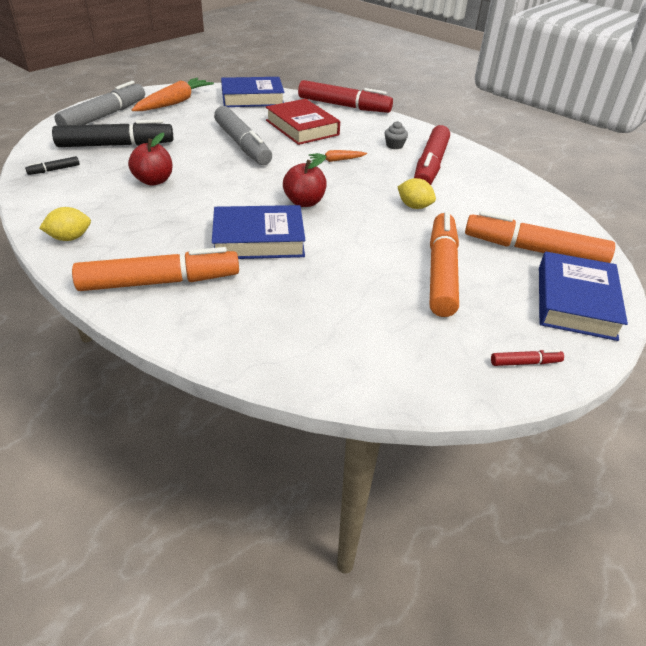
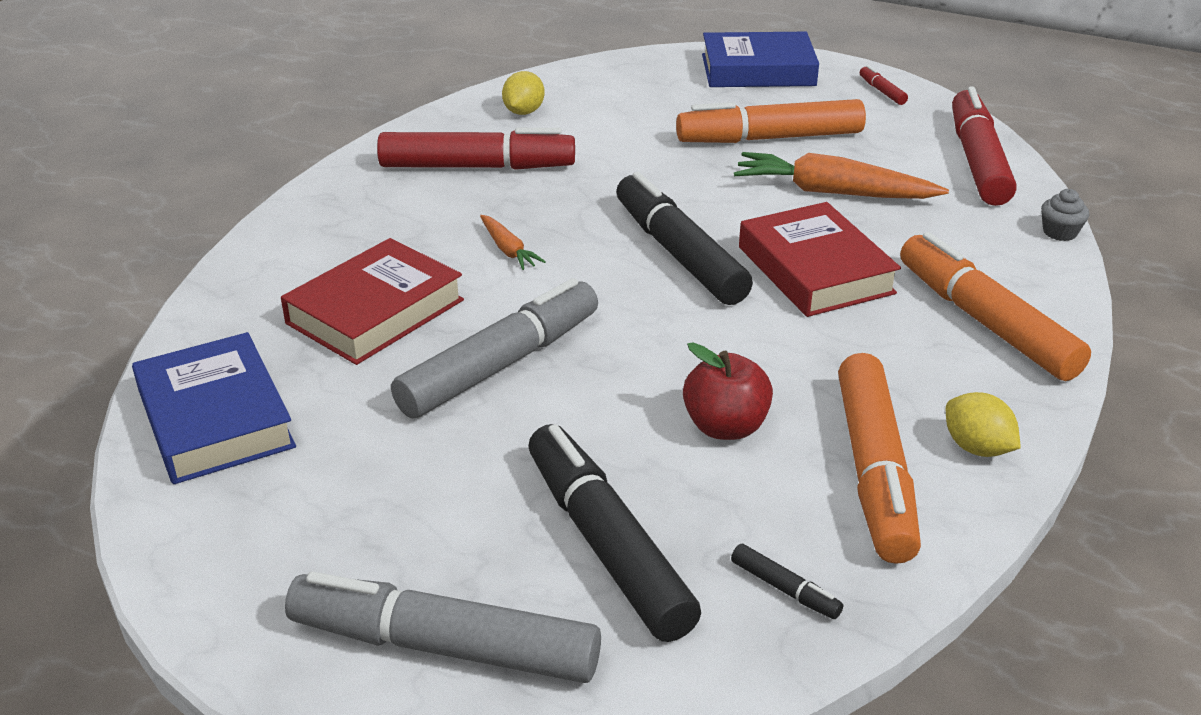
camera: 105 degrees left, 5 degrees down
(174, 103) = (293, 544): orange carrot -> orange carrot (833, 192)
(258, 239) = (815, 270): blue book -> red book
(304, 202) = (679, 254): red apple -> black marker
(344, 106) = (228, 282): red marker -> red marker (977, 161)
(394, 145) = (412, 204): grey cupcake -> grey cupcake (1059, 232)
(414, 206) = (622, 168): yellow lemon -> yellow lemon (523, 112)
(533, 250) = (672, 90): orange marker -> orange marker (874, 471)

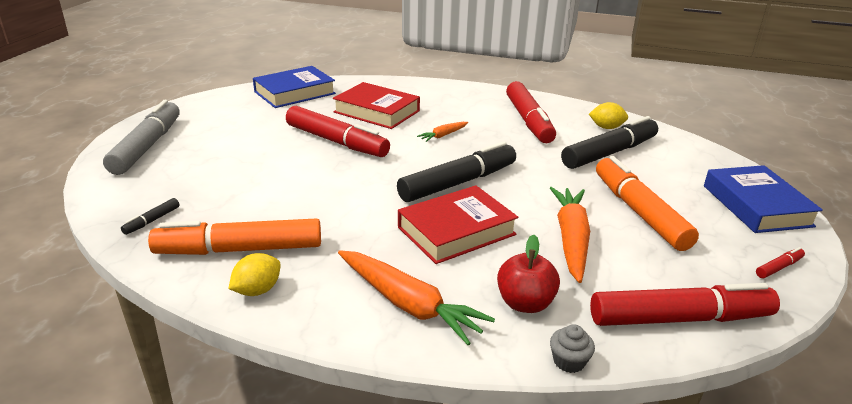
camera: 80 degrees right, 5 degrees down
(500, 364) = (336, 142): grey marker -> red marker
(607, 545) = (197, 175): black marker -> black marker (609, 153)
(725, 427) = (284, 202): red apple -> red apple (525, 303)
(985, 322) = (408, 304): orange marker -> orange carrot

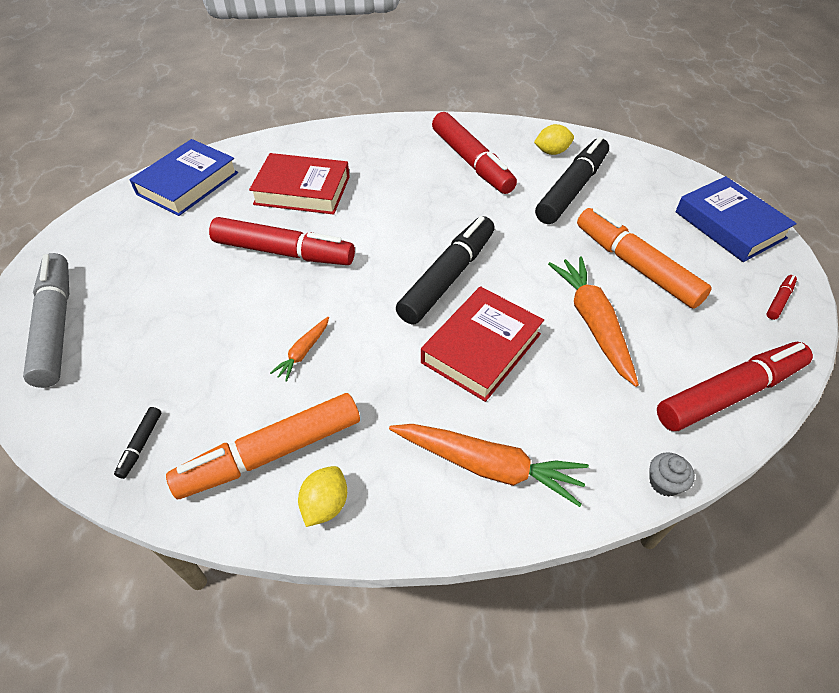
camera: 20 degrees left, 20 degrees up
(443, 135) = (395, 209): orange carrot -> orange carrot (303, 352)
(525, 303) = (593, 424): red apple -> none

